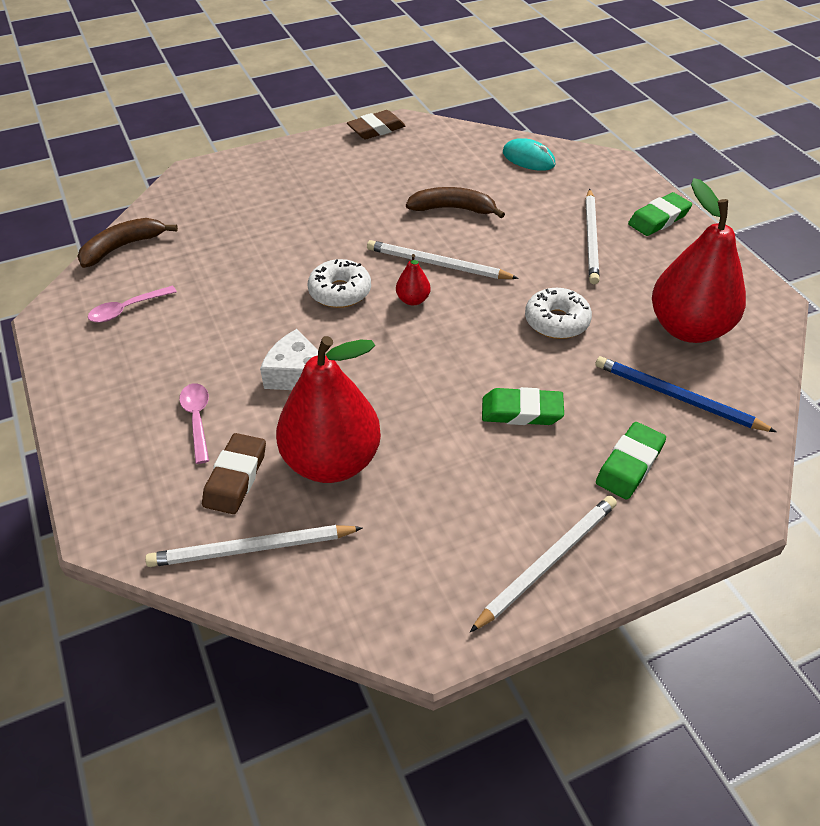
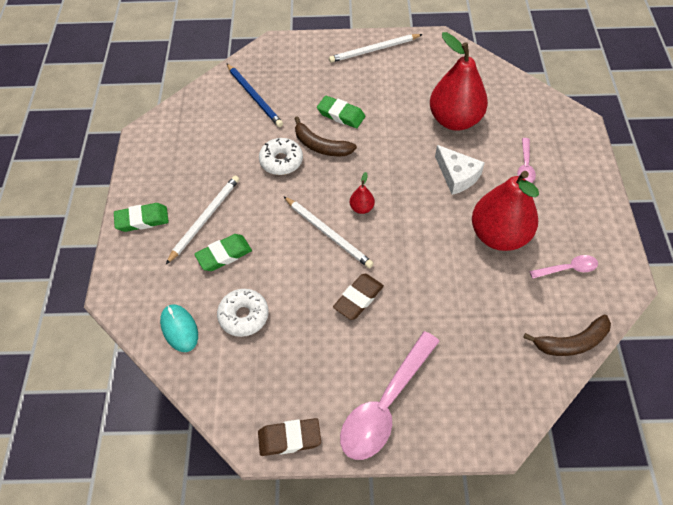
camera: 155 degrees left, 10 degrees up
(236, 477) = (508, 127): brown eraser -> brown eraser (358, 298)
(251, 549) = (506, 92): white pencil -> none
(303, 164) = (385, 405): none -> pink spoon
(340, 292) = (408, 232): white donut -> white donut (244, 316)
(453, 209) = (283, 287): brown banana -> brown banana (321, 146)
(629, 464) = (307, 74): green eraser -> green eraser (224, 255)
(688, 328) = (209, 131): red pear -> red pear (499, 235)

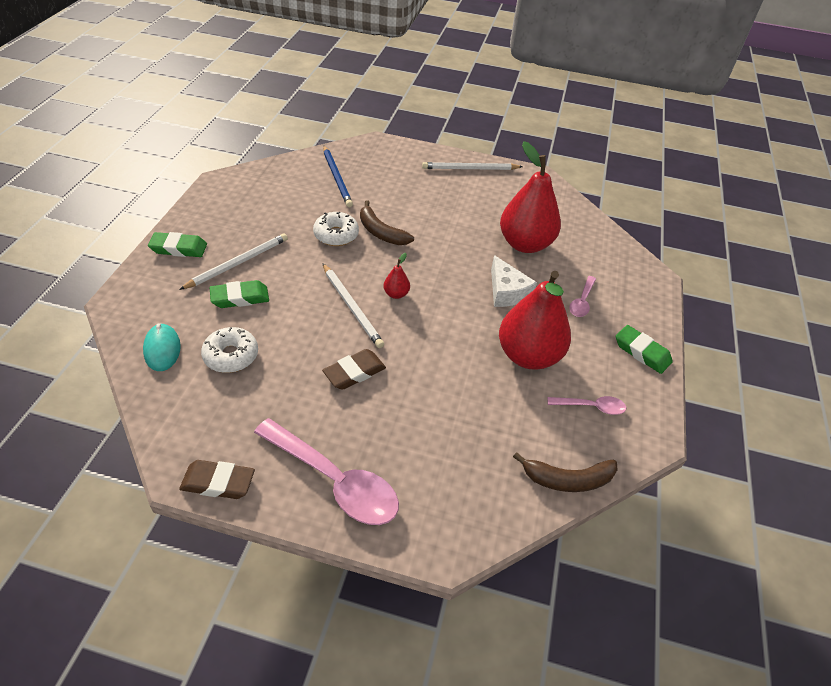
camera: 10 degrees right, 10 degrees down
(341, 115) = (413, 212): green eraser -> green eraser (642, 352)
(385, 405) = (335, 480): pink spoon -> pink spoon turned 105 degrees counterclockwise

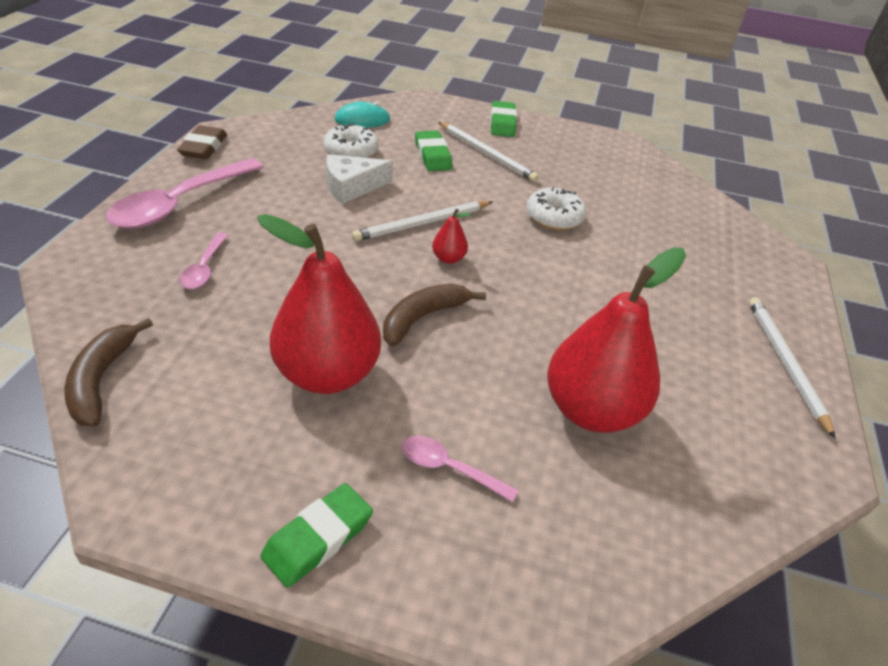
camera: 90 degrees right, 5 degrees down
(337, 178) = (677, 222): blue pencil -> none
(354, 372) = (318, 221): brown eraser -> none
(381, 232) = (571, 253): brown banana -> brown banana (423, 318)
(506, 291) = (465, 369): white cheese -> white cheese (352, 187)
(591, 407) = (213, 432): pink spoon -> pink spoon (204, 268)

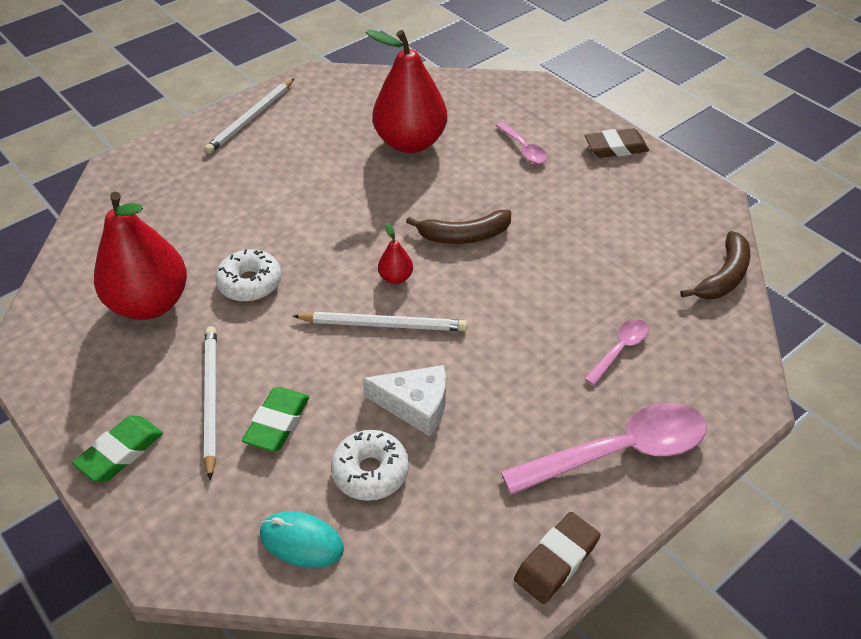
camera: 140 degrees left, 5 degrees up
(318, 538) = (615, 148): green eraser -> brown eraser
(327, 374) = (563, 223): red pear -> red pear (150, 303)

